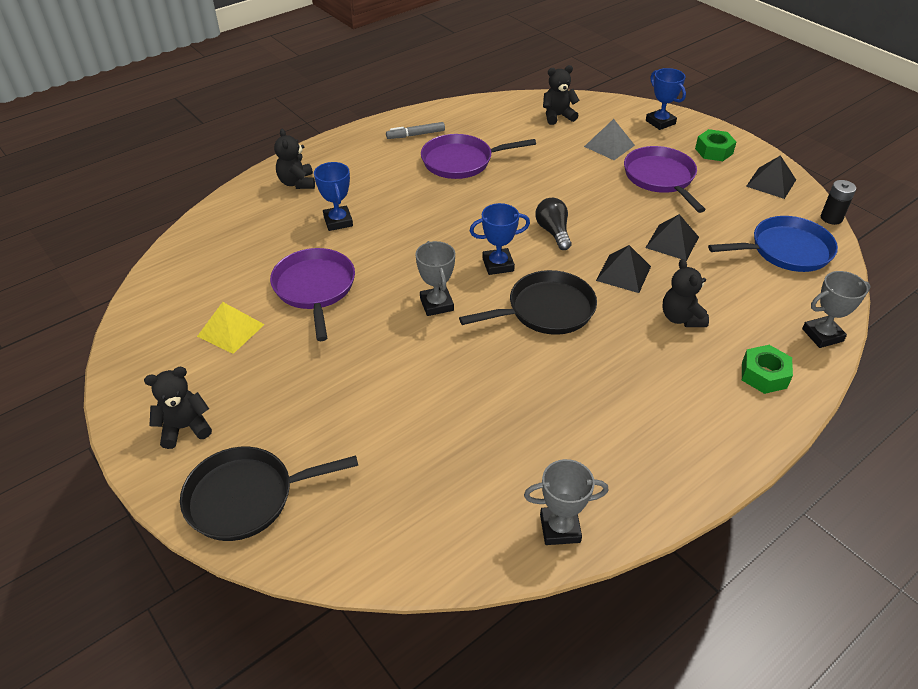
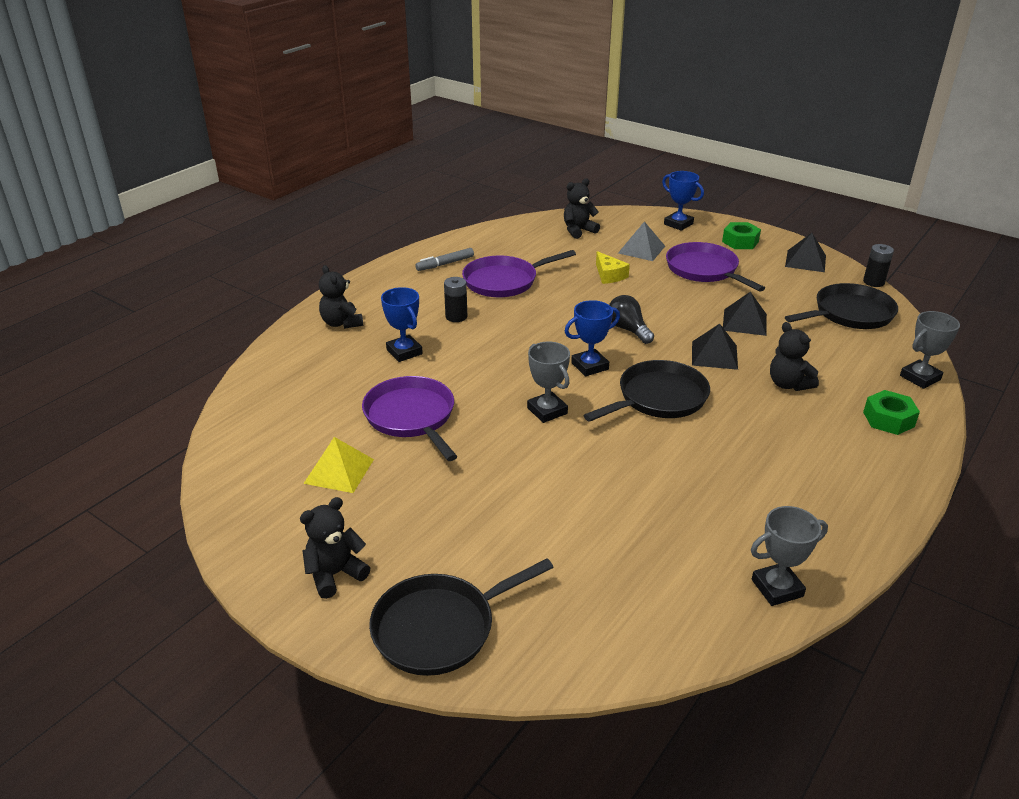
camera: 15 degrees left, 10 degrees down
(400, 192) = (456, 317): none -> black battery
(563, 170) = (609, 275): none -> yellow cheese
(786, 250) = (849, 314): blue pan -> black pan

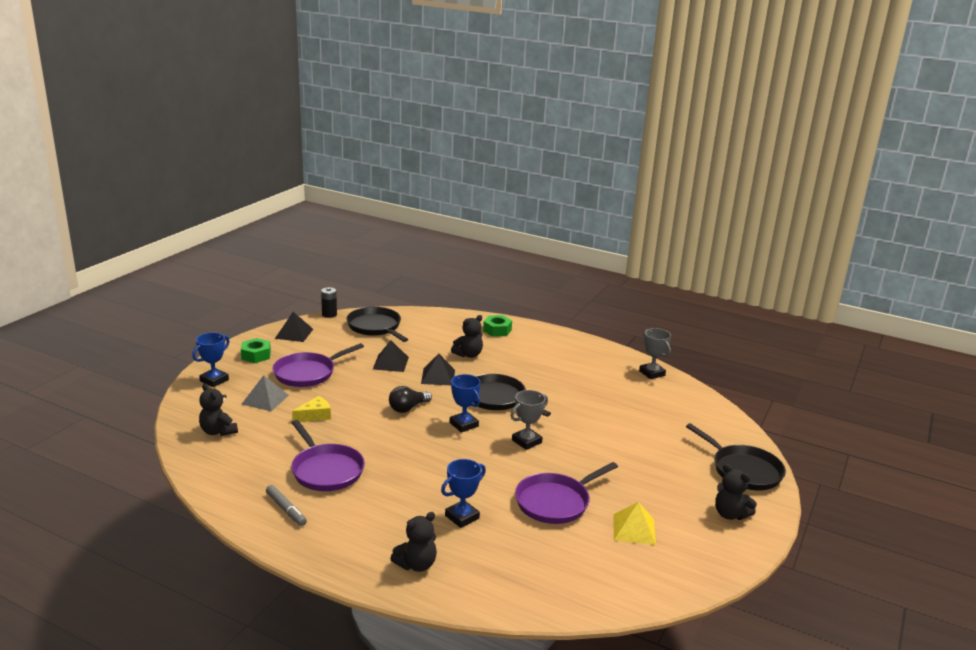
camera: 100 degrees left, 10 degrees down
(456, 317) = (396, 493): black battery -> none
(920, 378) = (451, 316): grey trophy -> none

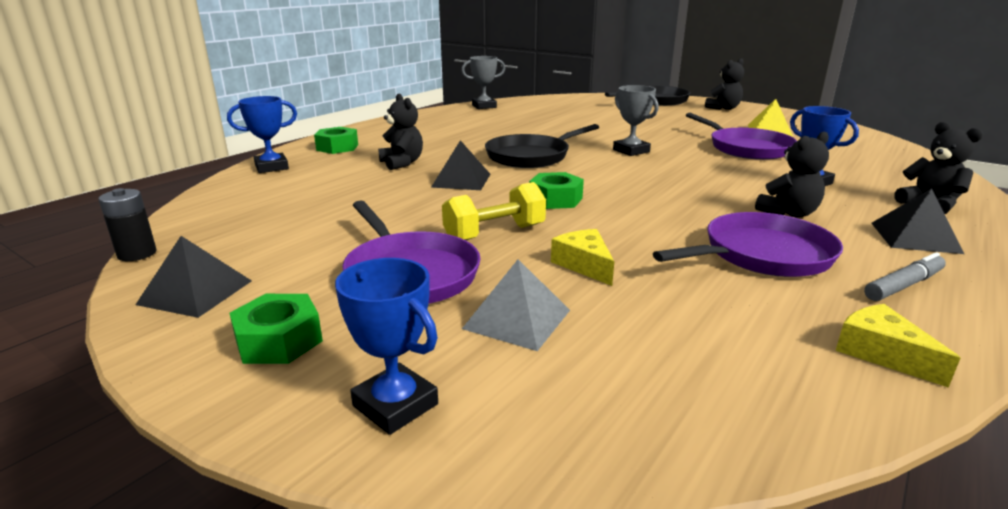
camera: 80 degrees left, 0 degrees up
(218, 431) = (674, 377): black teddy bear -> black teddy bear (788, 213)
(225, 483) = (881, 353): none -> yellow cheese
(353, 391) = (494, 234): none -> yellow dumbbell
(375, 327) = (249, 214): black pan -> none
(390, 363) = (402, 206): black pyramid -> black pyramid (915, 237)
(408, 408) = (555, 199): black light bulb -> green nut
(464, 424) = (598, 173): blue trophy -> blue trophy (271, 167)

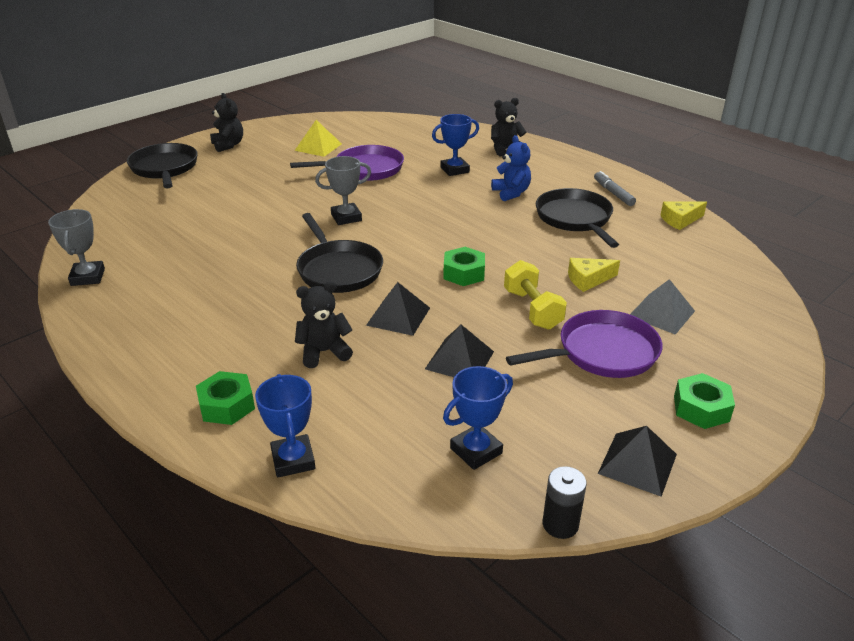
camera: 80 degrees left, 10 degrees up
(395, 405) = (754, 360): blue trophy -> blue trophy (476, 451)
(762, 255) = (575, 219): purple pan -> black pan
(788, 213) = (511, 193): black teddy bear -> blue teddy bear
(915, 237) = (553, 170): black pyramid -> black pyramid (459, 360)

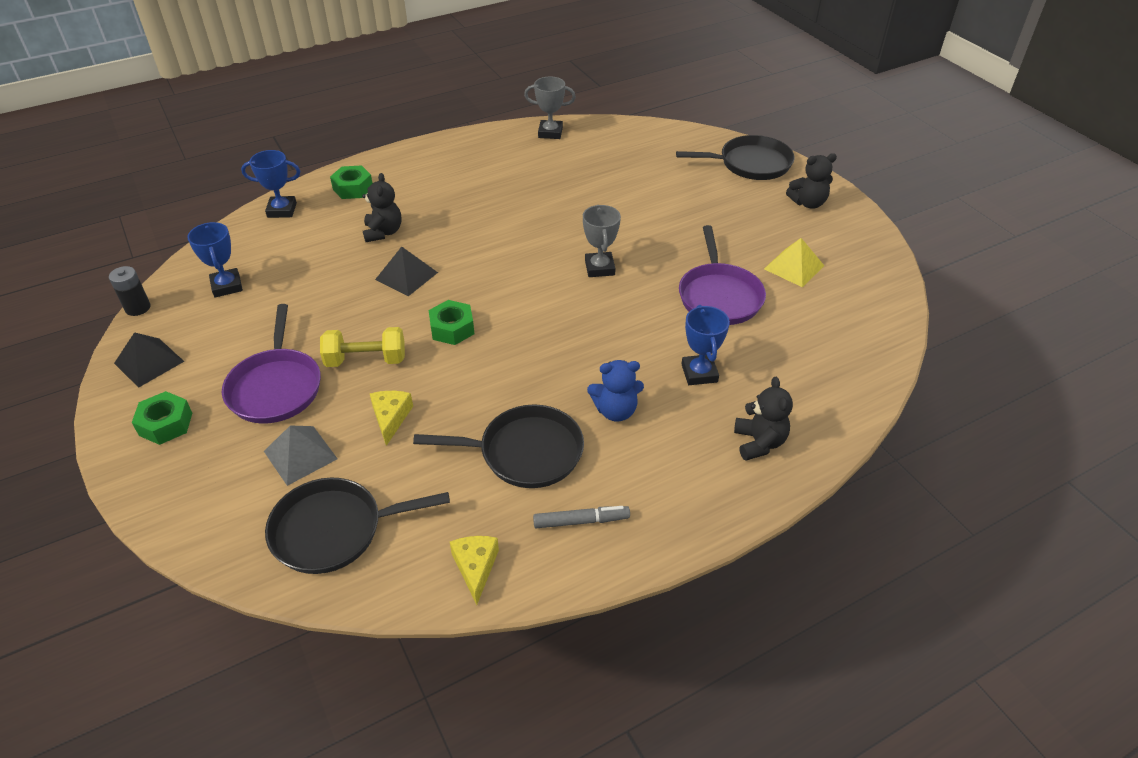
camera: 105 degrees right, 10 degrees up
(338, 270) = (499, 252): black pan -> black pan (334, 530)
(459, 360) = (326, 299): black pyramid -> none

